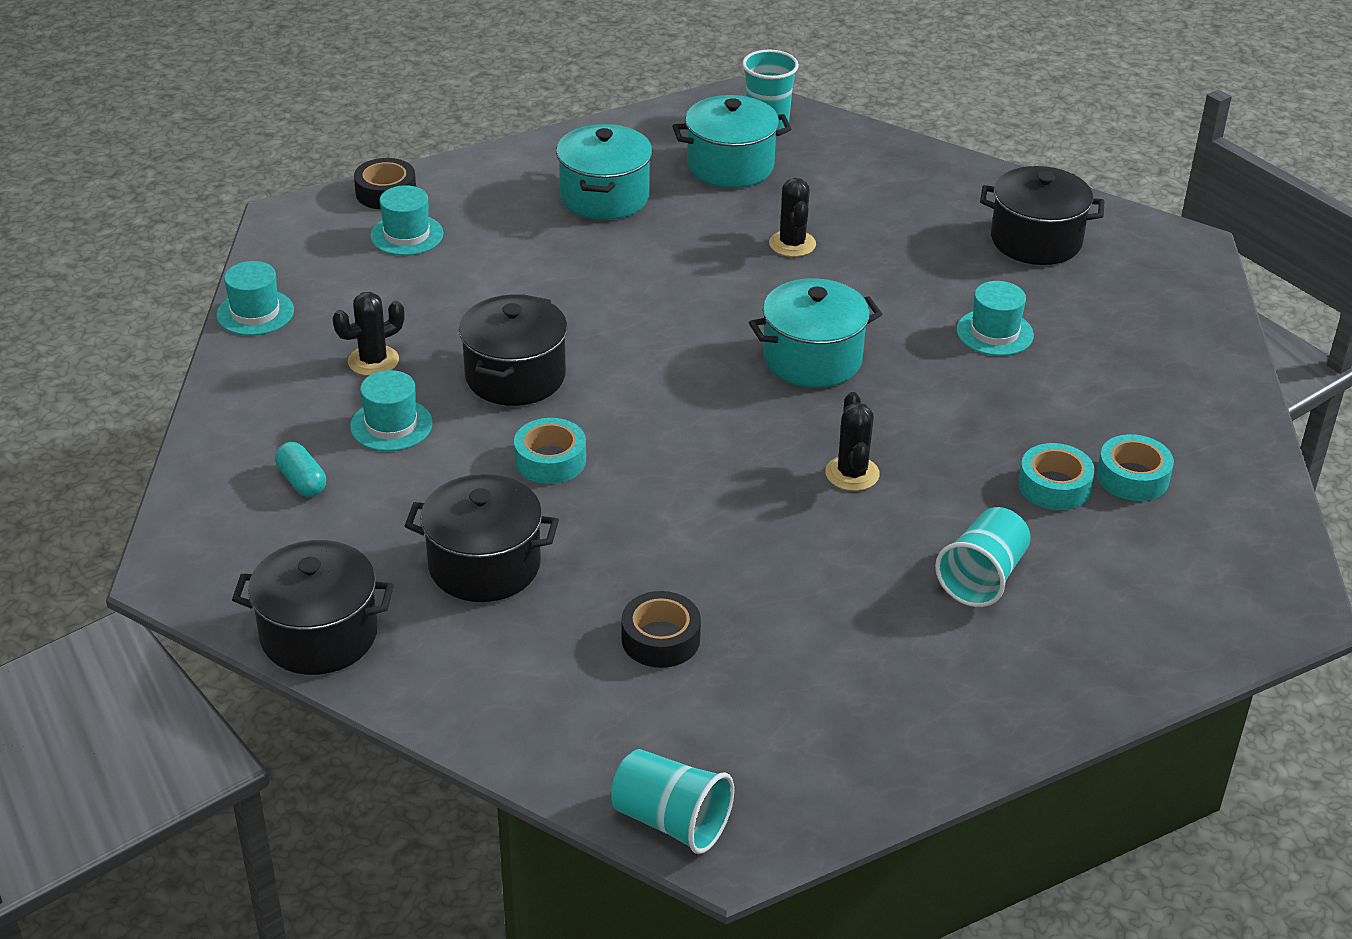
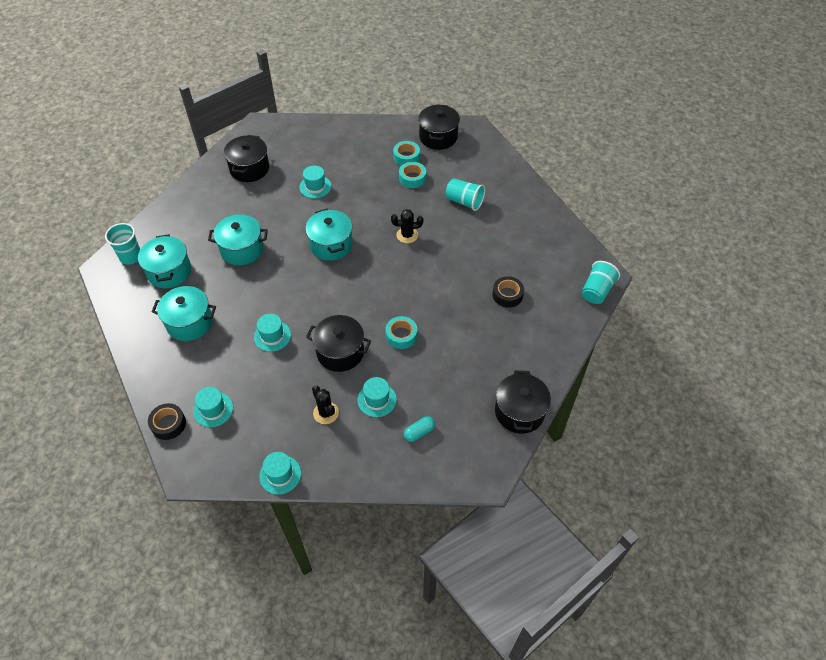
camera: 90 degrees left, 15 degrees up
(484, 565) = (471, 355): black pot -> black pot (438, 137)
(565, 291) = (272, 336): none -> turquoise hat
(792, 244) = (242, 249): black cactus -> turquoise pot

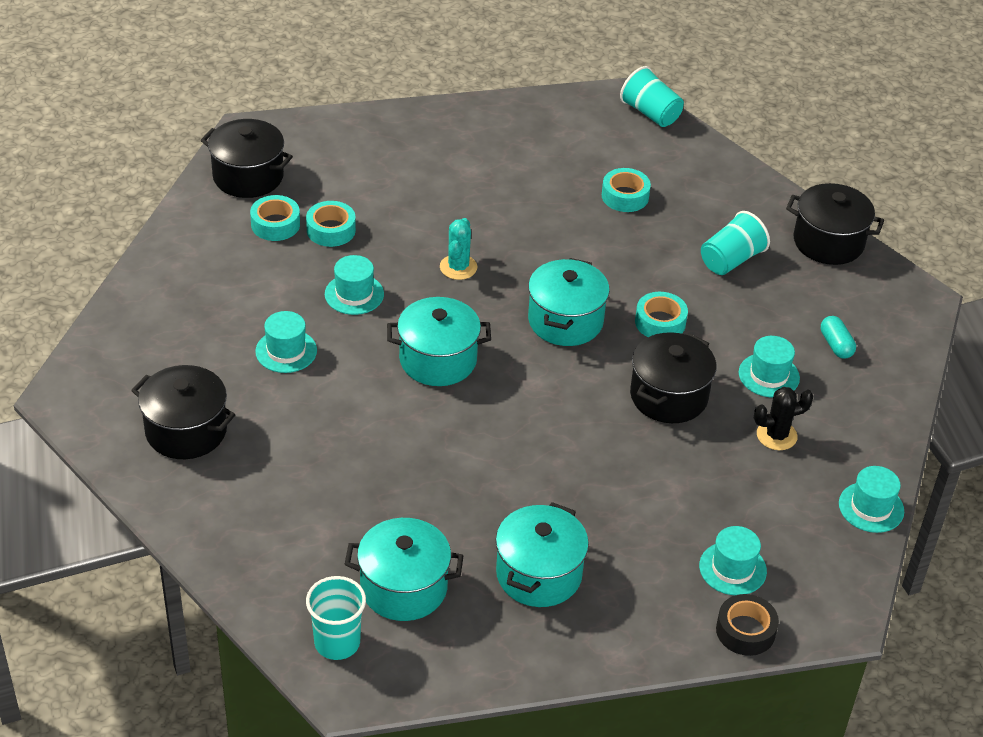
camera: 75 degrees left, 10 degrees down
(242, 249) = (395, 476): turquoise pot -> turquoise pot (565, 321)
(272, 336) = (608, 470): turquoise hat -> turquoise hat (354, 294)
(407, 235) = (458, 267): black cactus -> turquoise cactus
(464, 201) = (416, 187): turquoise cup -> turquoise cup (731, 260)
(507, 295) = (625, 196): black tape -> turquoise tape

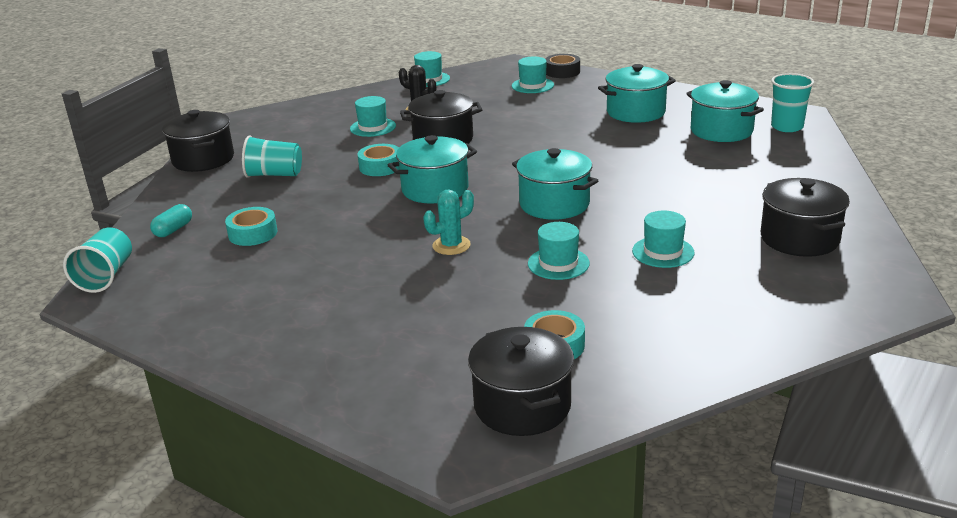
camera: 130 degrees left, 15 degrees down
(331, 230) = (510, 316): turquoise tape -> none
(836, 345) = (312, 124): turquoise capsule -> turquoise capsule (173, 230)

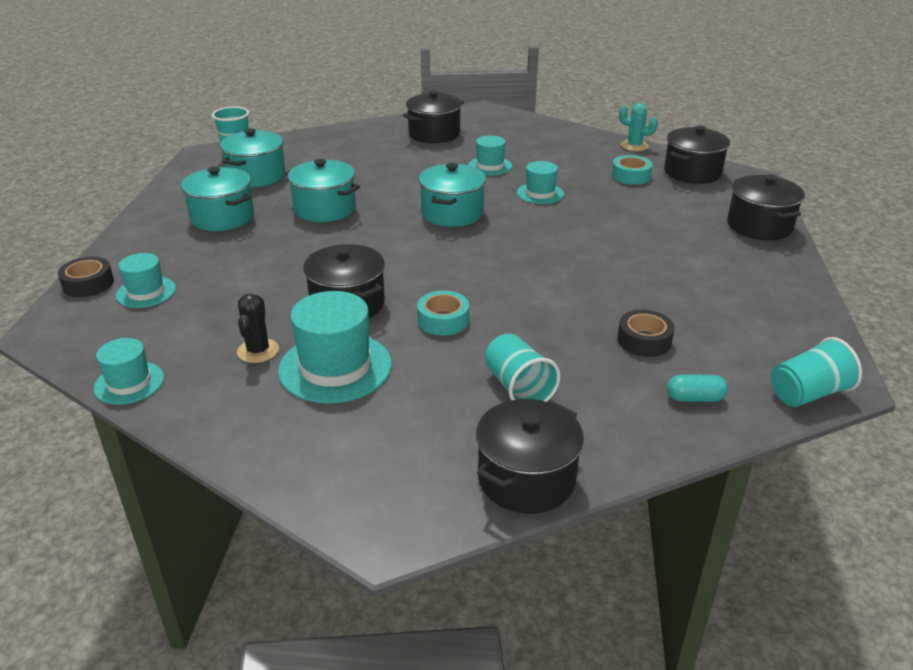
camera: 120 degrees left, 5 degrees up
(253, 233) = (644, 340): turquoise tape -> black tape
(331, 387) = (759, 226): none -> black pot
(373, 127) = (335, 367): turquoise hat -> turquoise hat, size x1.72
(435, 189) = (469, 272): turquoise pot -> turquoise pot (325, 209)
(451, 245) = (558, 236): turquoise cactus -> turquoise cactus (634, 146)

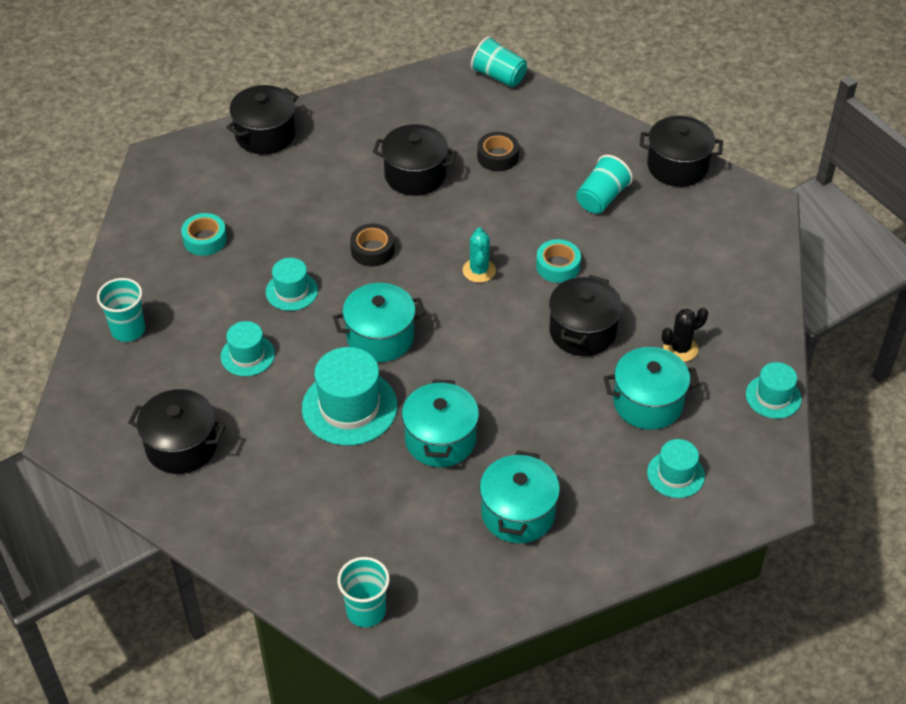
camera: 120 degrees left, 15 degrees up
(88, 284) = (700, 527): black tape -> black tape (372, 250)
(256, 176) = (408, 549): turquoise pot -> turquoise pot (648, 403)
(335, 367) = (660, 296): turquoise hat -> turquoise hat (349, 407)
(557, 137) = (128, 330): none -> turquoise cup
(634, 146) = (117, 259): turquoise cactus -> turquoise cactus (479, 270)
(692, 172) = (168, 199): black pot -> black pot (415, 175)
(695, 398) = (544, 120): turquoise capsule -> none

